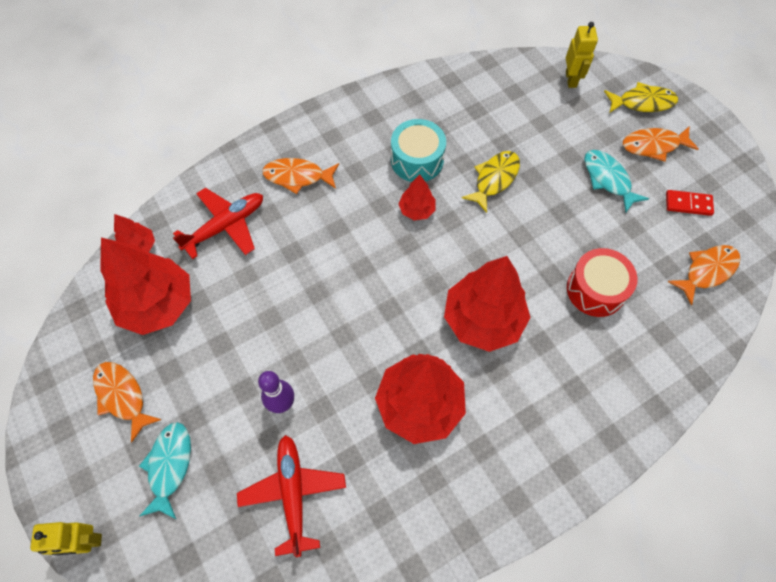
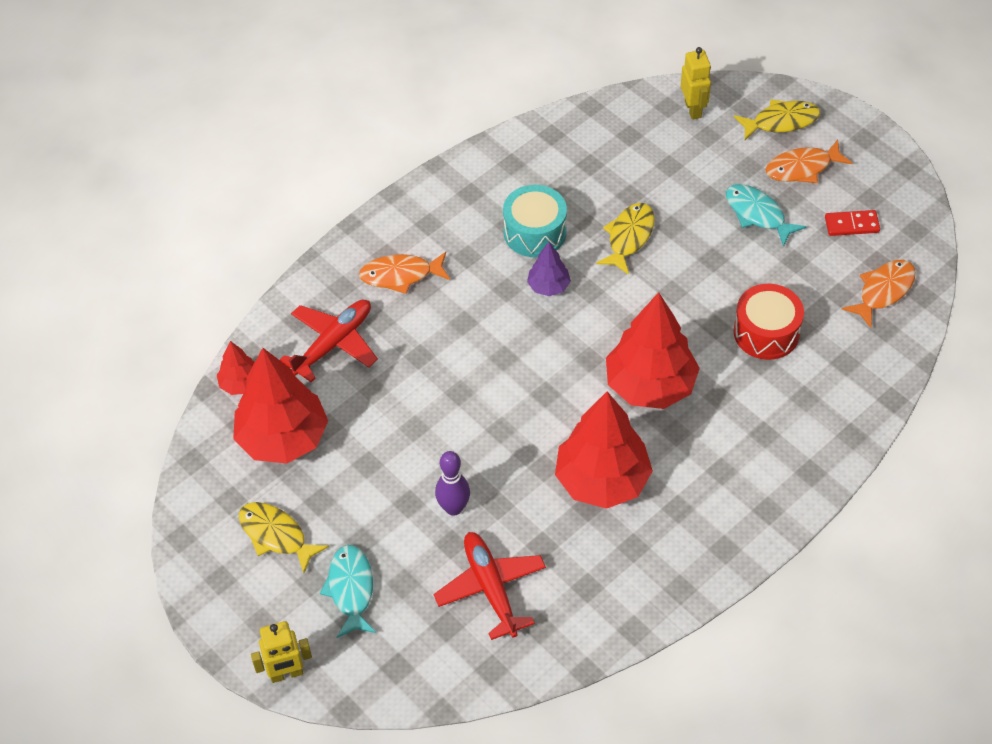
camera: 10 degrees left, 10 degrees down
(122, 396) = (276, 535): orange fish -> yellow fish
(416, 210) = (548, 286): red tree -> purple tree

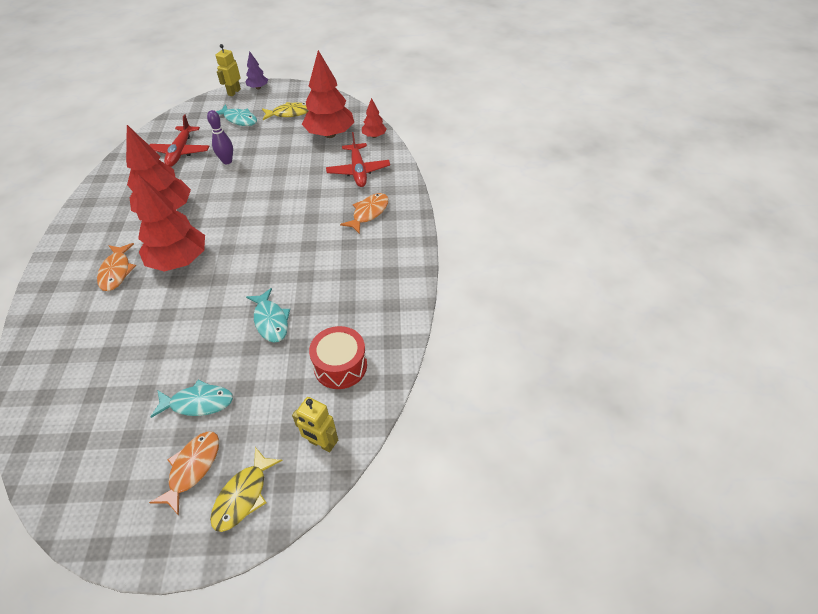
camera: 130 degrees right, 5 degrees down
(491, 588) = (180, 152): red plane -> red plane turned 75 degrees clockwise
(535, 232) = (329, 281): turquoise drum -> none
(548, 286) = (287, 262): purple tree -> purple tree (258, 88)
(629, 237) = (271, 321): yellow fish -> turquoise fish
(766, 332) = (130, 334): red drum -> red drum (340, 366)
(851, 225) = (118, 453): red domino -> none
(883, 291) = (60, 421): orange fish -> orange fish (116, 272)

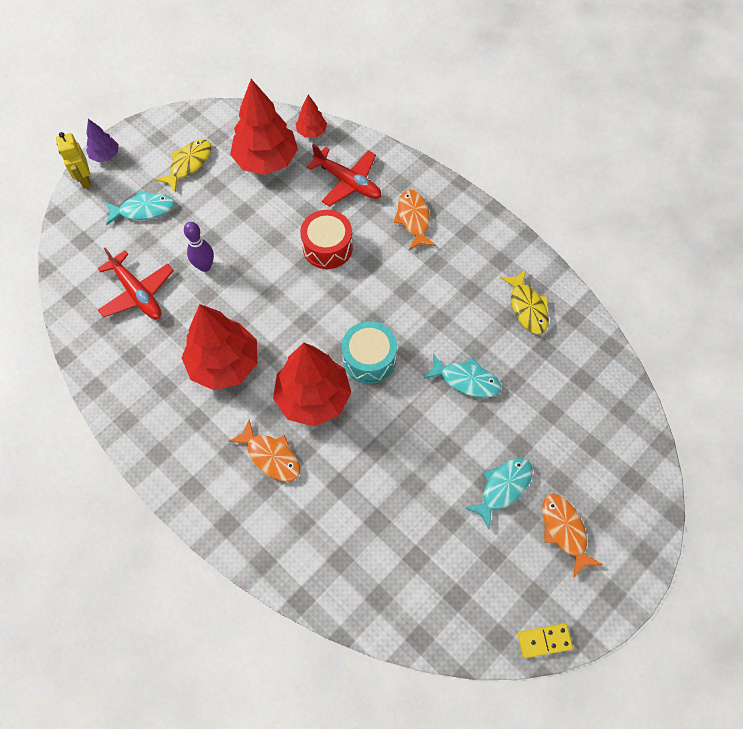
camera: 45 degrees left, 15 degrees up
(76, 526) = (544, 640): none -> yellow domino
(236, 265) = (369, 359): none -> turquoise drum
(243, 495) = (620, 513): yellow fish -> yellow fish (527, 307)
(321, 443) = (622, 433): yellow robot -> none
(340, 366) = (563, 368): red drum -> red drum (327, 247)

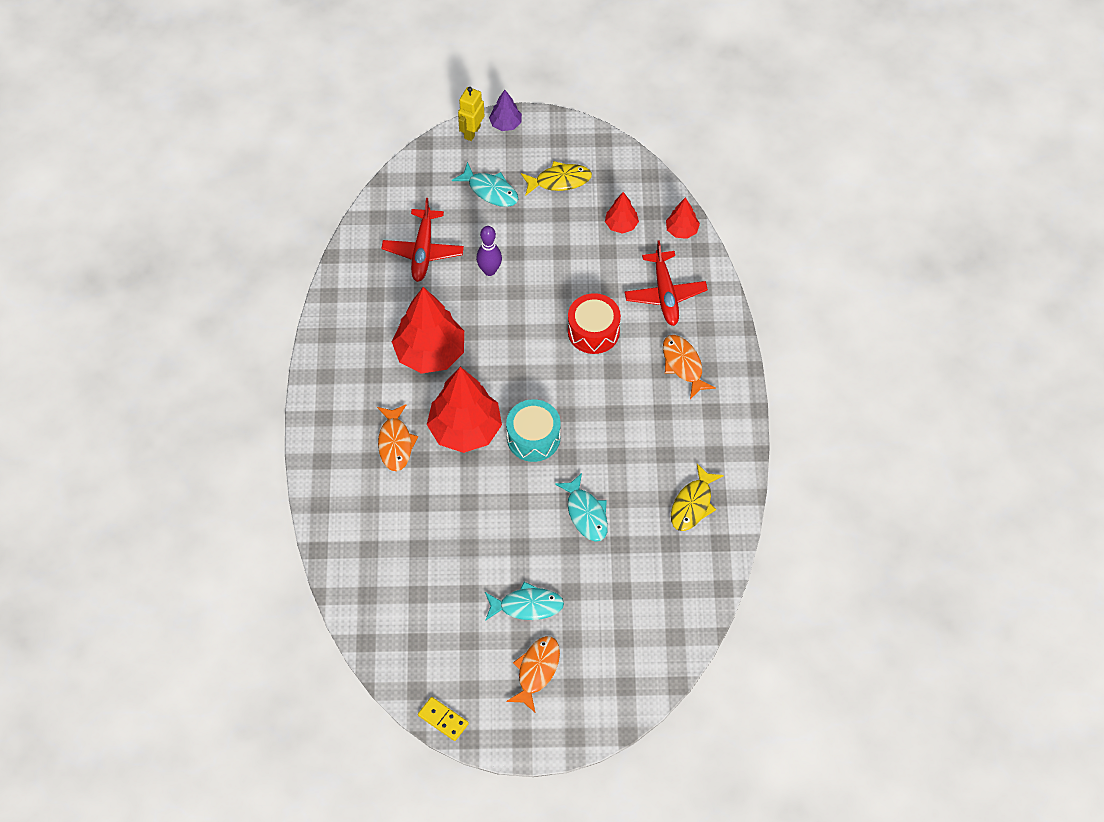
camera: 45 degrees right, 5 degrees down
(266, 160) = (621, 225): red tree -> red tree, size x0.48
(413, 219) = (683, 365): orange fish -> orange fish turned 60 degrees counterclockwise

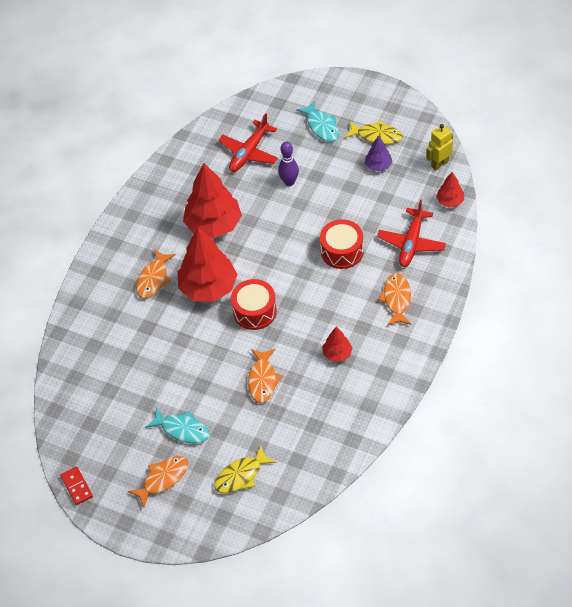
camera: 30 degrees right, 5 degrees down
(443, 719) = (77, 486): yellow domino -> red domino
(472, 132) = (331, 81): yellow robot -> yellow robot (439, 164)
(505, 124) = (359, 83): purple tree -> purple tree (378, 165)
(533, 438) = (254, 311): turquoise drum -> red drum
(586, 513) = (263, 380): turquoise fish -> orange fish
(621, 225) = (405, 182): red tree -> red tree (337, 354)
(693, 504) = (347, 403): yellow fish -> yellow fish (241, 475)

